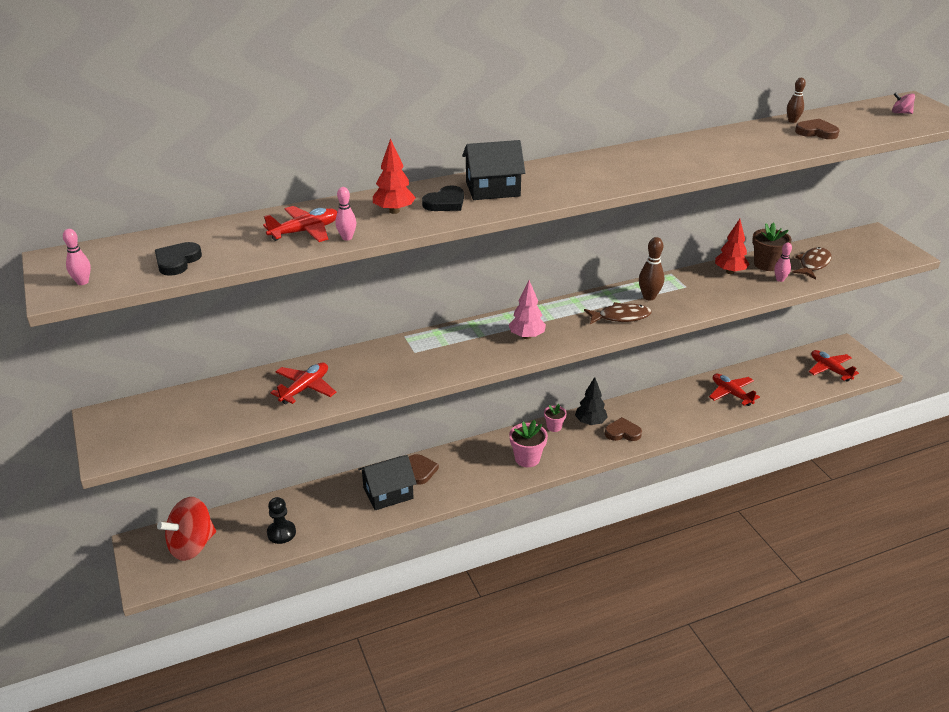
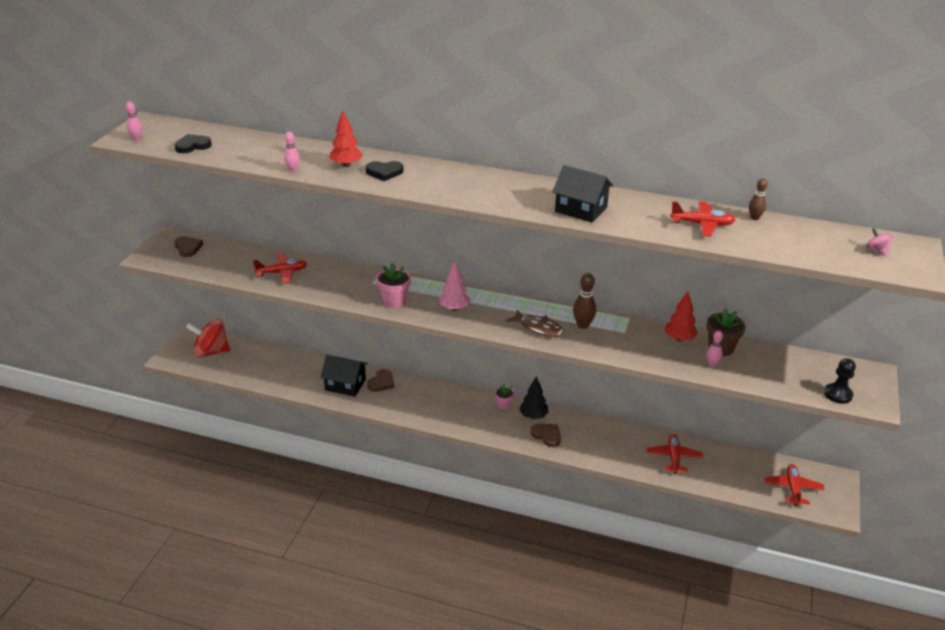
camera: 40 degrees right, 0 degrees up
(281, 533) = (261, 372): black pawn -> black pawn (838, 394)
(305, 231) = (279, 156): red plane -> red plane (702, 224)
(492, 189) = (428, 176): black house -> black house (581, 209)
(527, 458) = (457, 414): pink flower pot -> pink flower pot (394, 301)
(813, 264) = (764, 368): brown fish -> none
(816, 132) = (756, 234): brown heart -> brown heart (188, 248)

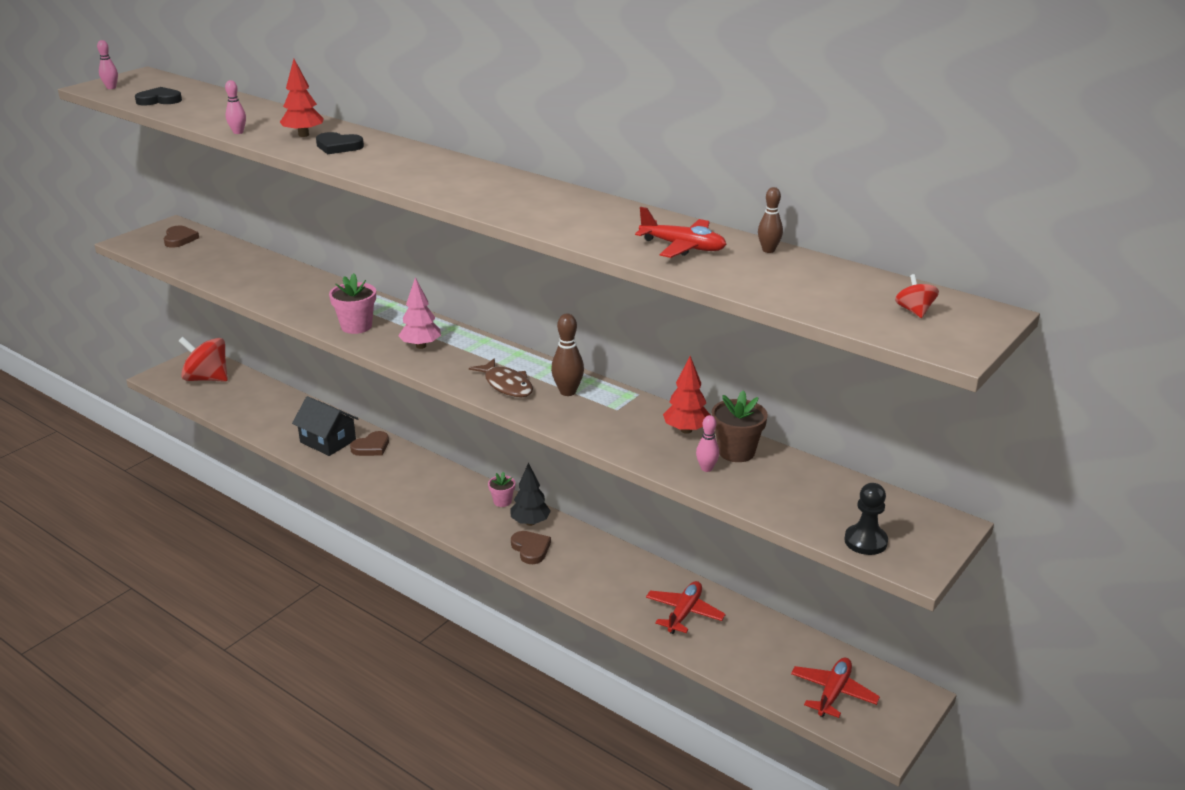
camera: 20 degrees right, 5 degrees down
(282, 272) = (257, 278): red plane -> none
(581, 209) = (535, 210): black house -> none
(876, 250) = (914, 311): pink spinning top -> red spinning top

